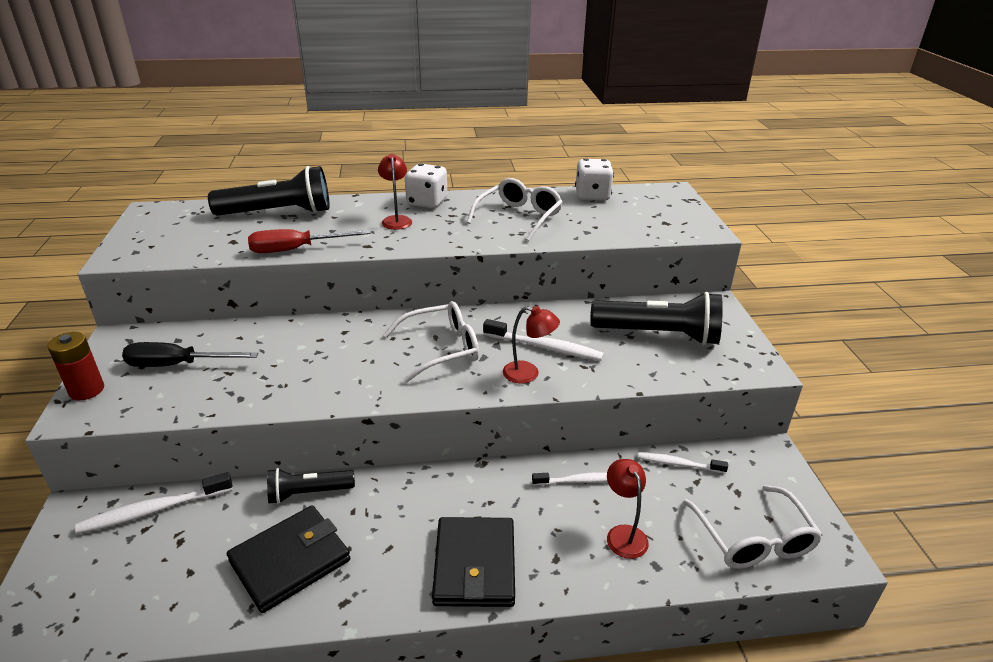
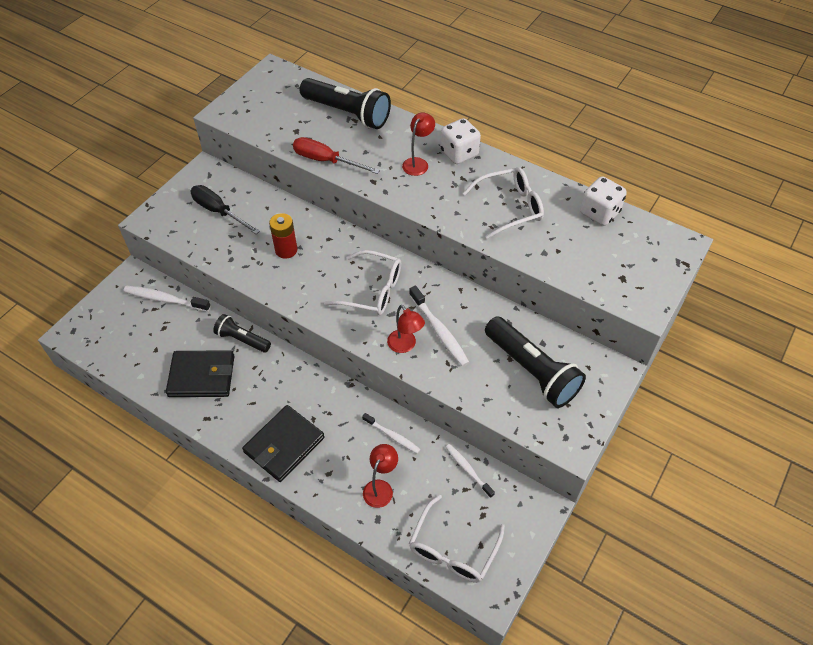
camera: 40 degrees right, 20 degrees up
(87, 390) = (164, 204): red battery -> red battery (286, 250)

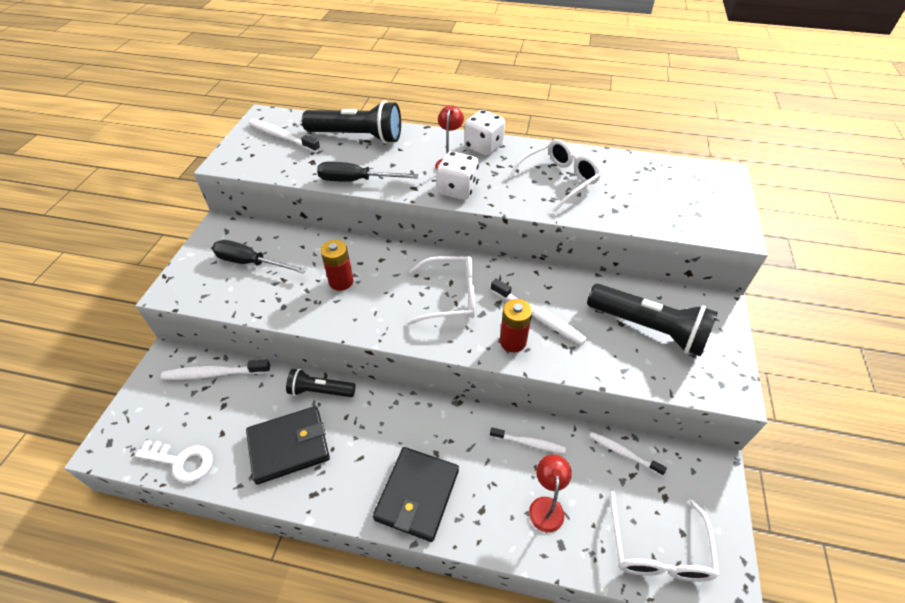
camera: 20 degrees left, 5 degrees down
(120, 362) = (181, 461): none -> white key
(280, 97) = (282, 137): none -> white toothbrush
(326, 161) = (356, 181): red screwdriver -> black screwdriver
(405, 346) = (513, 341): red lamp -> red battery
(599, 213) = (639, 166): white dice -> white dice (457, 190)

